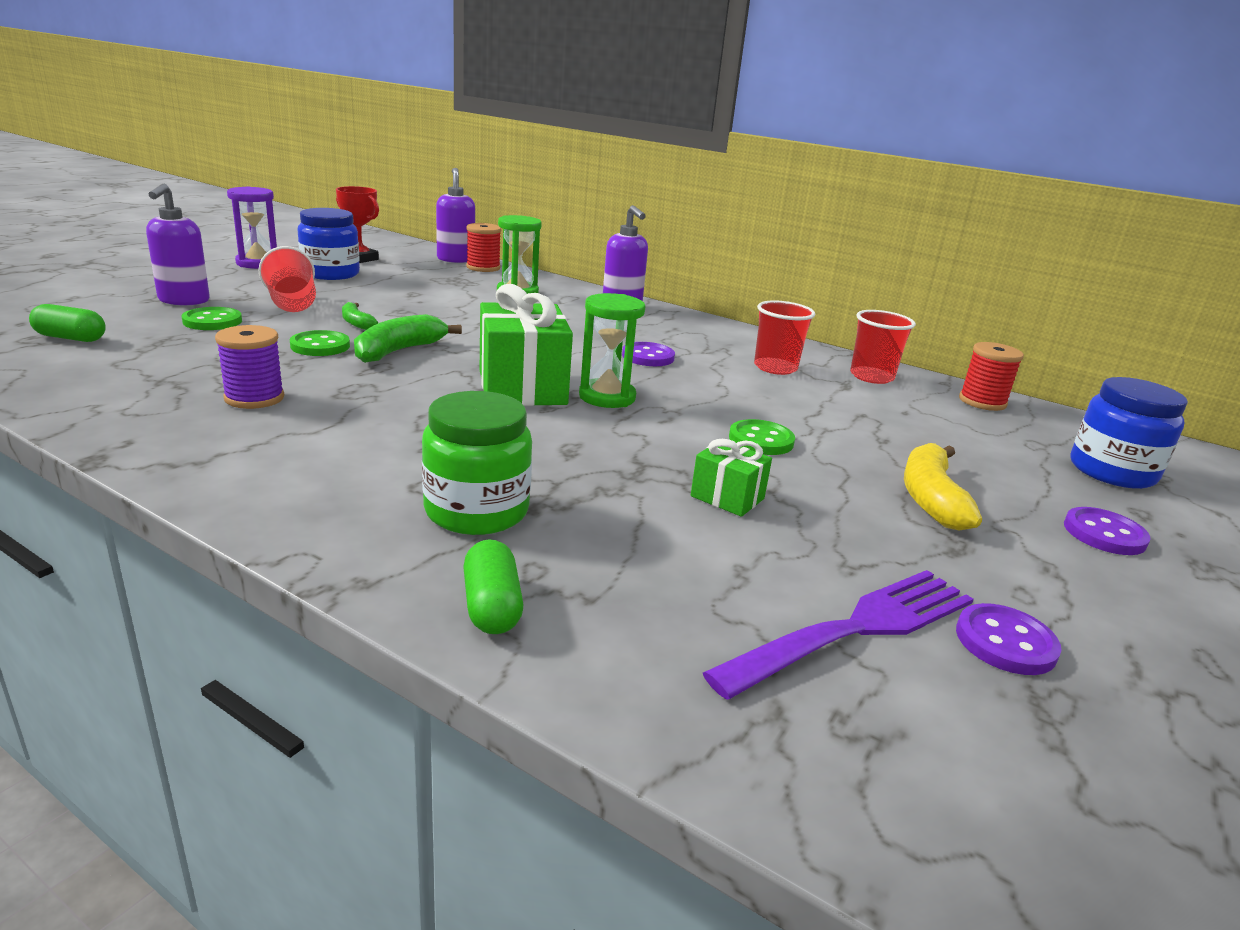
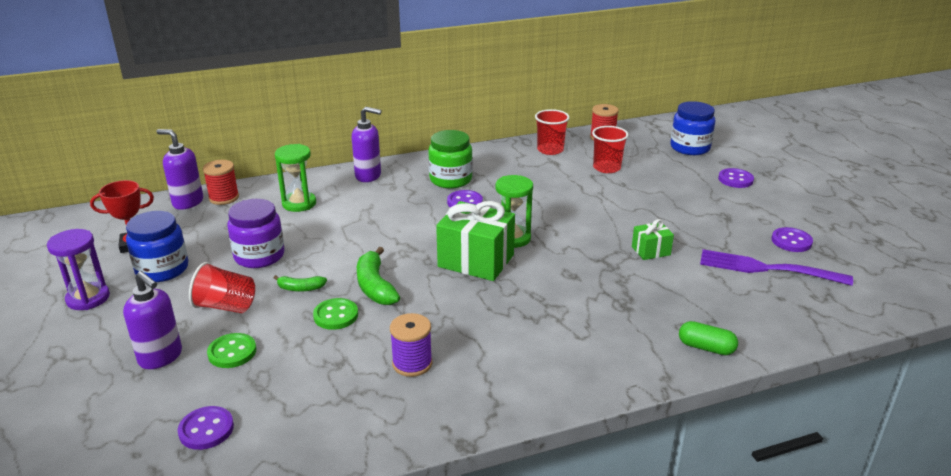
camera: 50 degrees left, 5 degrees up
(71, 338) = (206, 429): green capsule -> purple button
(397, 298) = (259, 256): none -> purple jar
(476, 511) = (619, 325): green jar -> green jar (450, 179)
(761, 440) = (600, 216): green button -> none
(775, 368) = (515, 171): red cup -> red cup (606, 168)
(854, 630) = (768, 269): purple fork -> purple fork turned 75 degrees counterclockwise
(930, 498) = (684, 201): yellow banana -> none

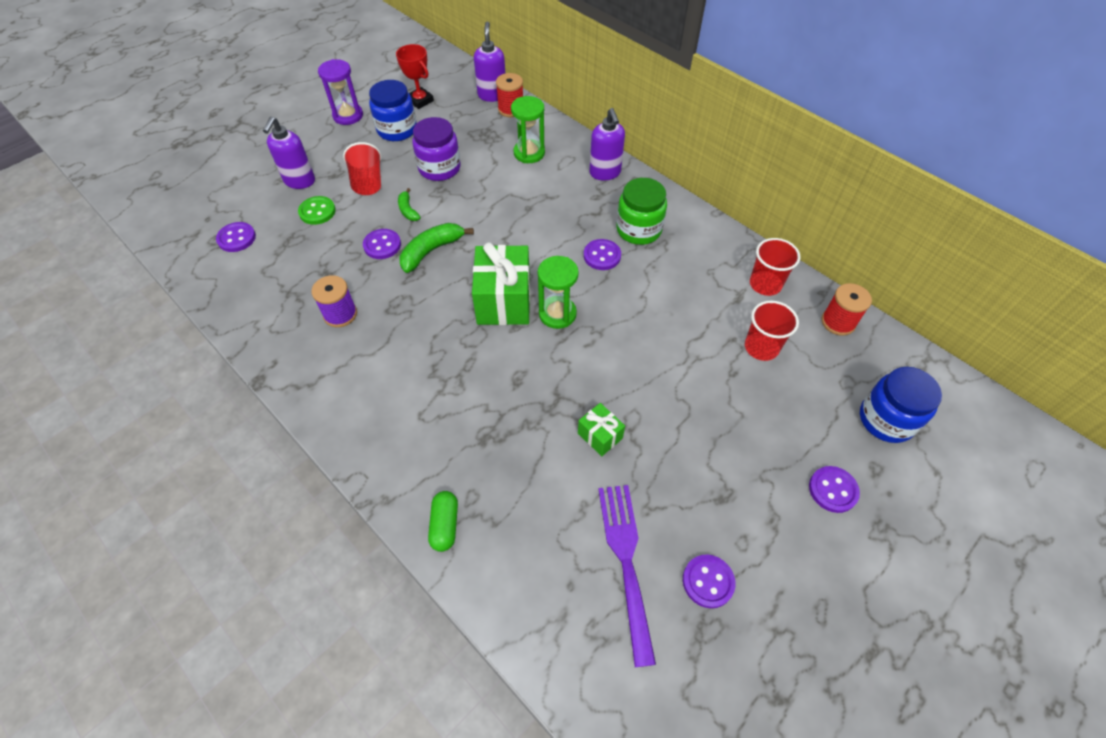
camera: 65 degrees right, 25 degrees up
(336, 315) = (382, 245): green button -> purple button

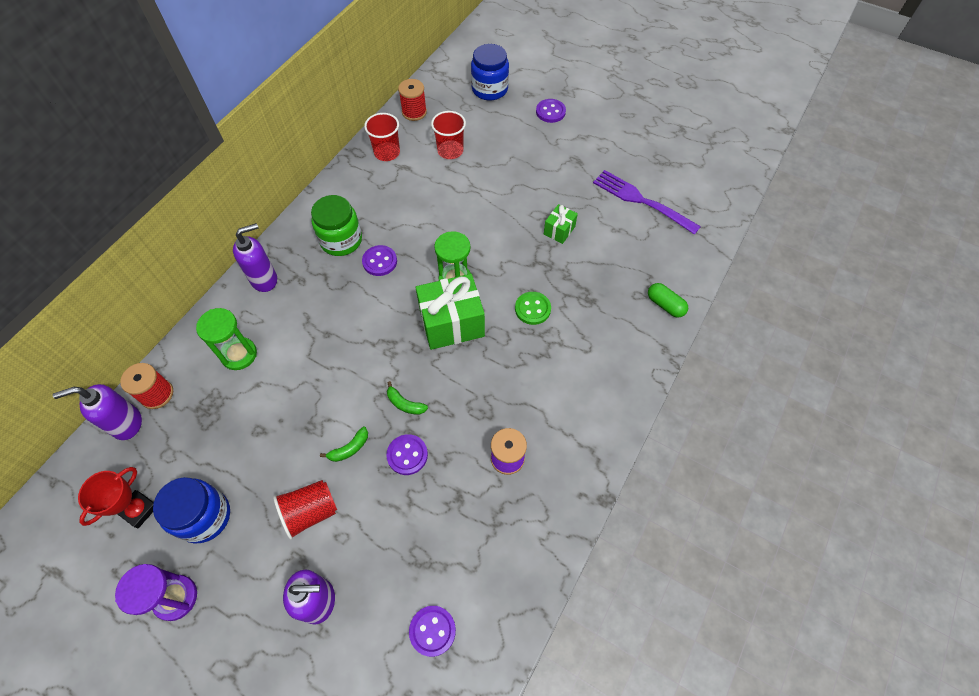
camera: 105 degrees left, 5 degrees up
(317, 211) = (369, 551): green button -> green button (532, 309)
(431, 251) = (405, 404): green banana -> green banana, size x0.57
(439, 168) = (274, 439): purple jar -> none
(445, 525) = (665, 305): green capsule -> green capsule turned 60 degrees clockwise
(626, 563) = (642, 201): purple fork -> purple fork turned 60 degrees clockwise
(708, 581) = (635, 162): purple button -> none

